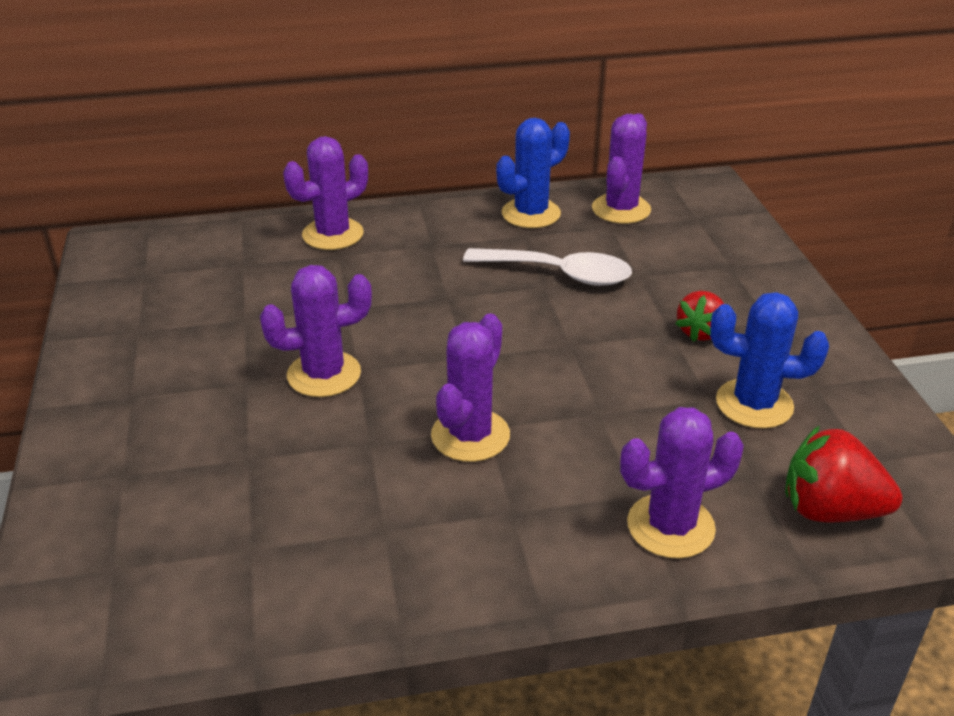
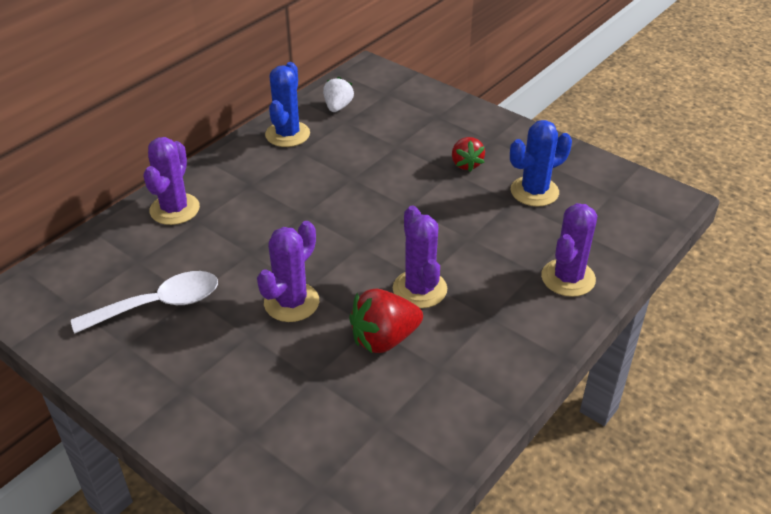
camera: 40 degrees left, 5 degrees up
(558, 274) = (351, 166): white spoon -> white spoon (158, 305)
(621, 209) = (338, 107): purple cactus -> white strawberry
(830, 510) = (622, 228): red strawberry -> red strawberry (384, 339)

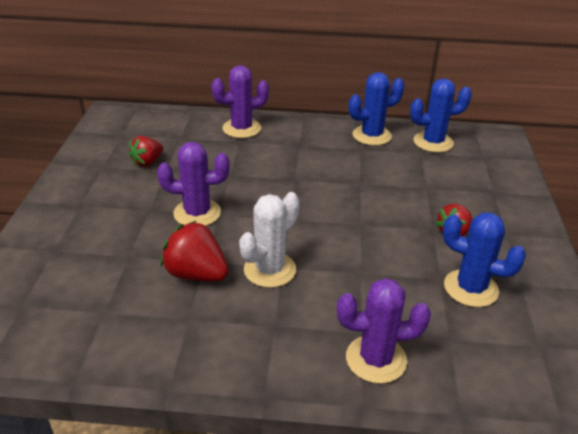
camera: 55 degrees right, 5 degrees down
(158, 305) = (147, 162): white spoon -> red strawberry
(338, 107) = (433, 142): white strawberry -> blue cactus
(419, 289) = (270, 270): purple cactus -> white cactus

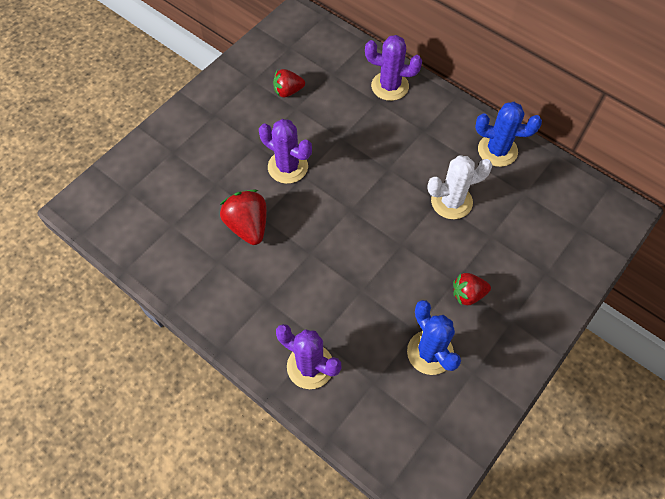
camera: 35 degrees right, 25 degrees up
(270, 270) = (299, 250): white cactus -> white cactus (451, 201)
(433, 142) = (547, 187): blue cactus -> none

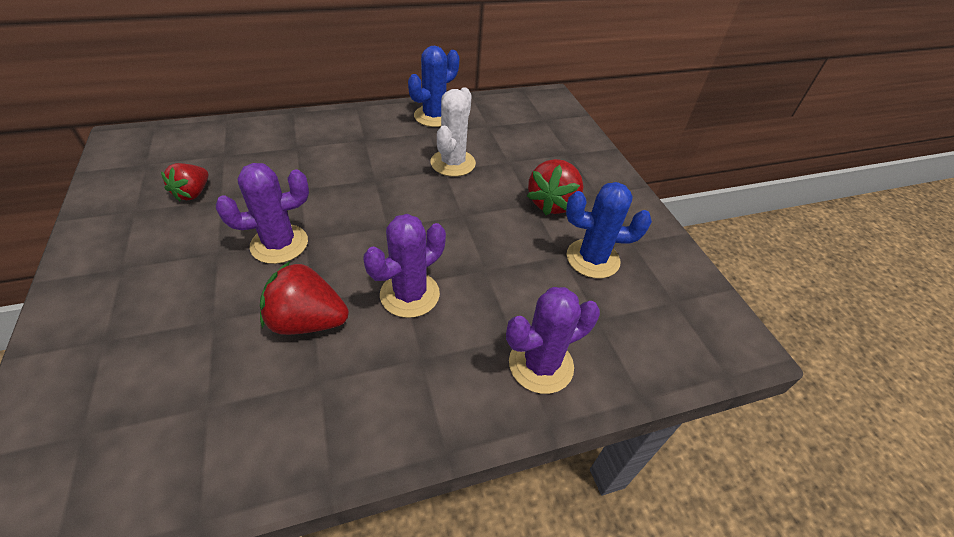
camera: 60 degrees left, 15 degrees down
(390, 86) = (293, 132): purple cactus -> purple cactus (409, 294)
(468, 294) = (552, 203): red strawberry -> red strawberry, size x1.52

